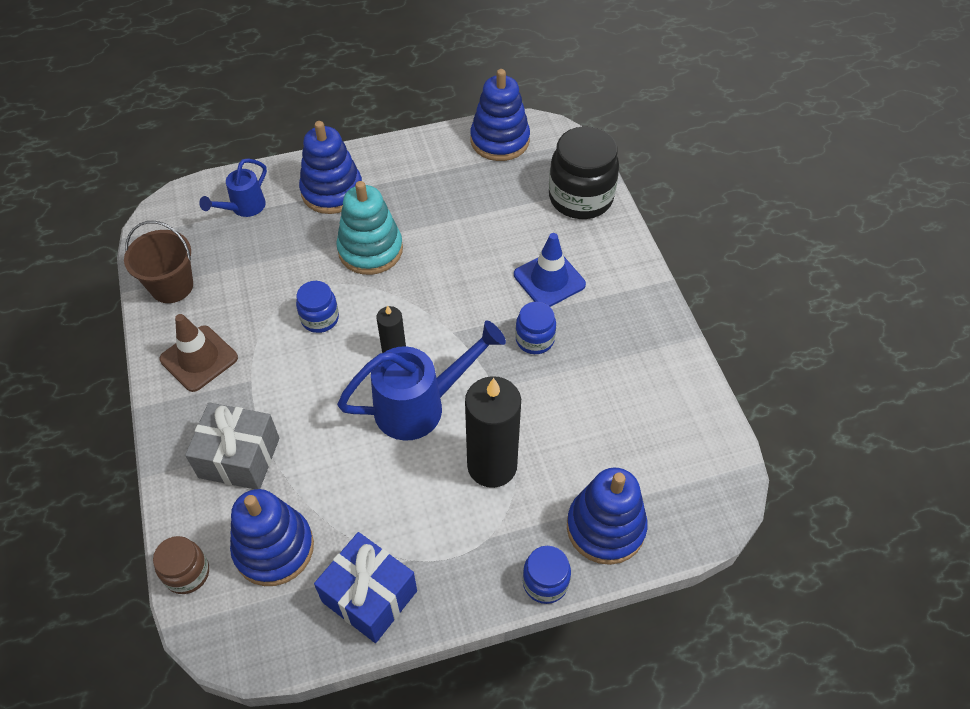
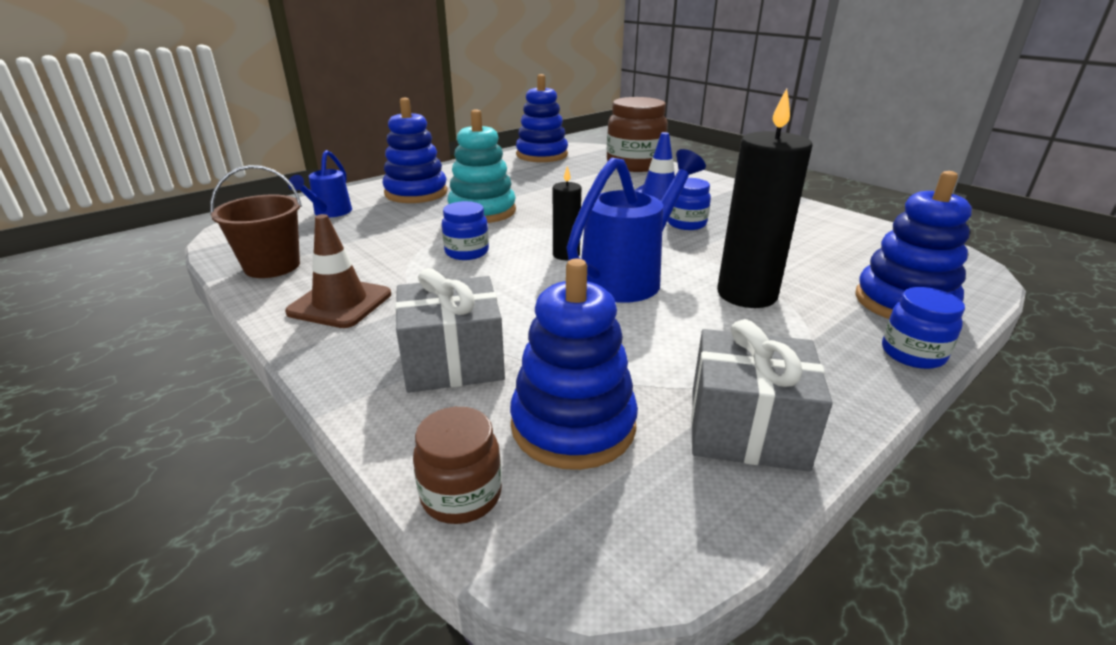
camera: 25 degrees left, 25 degrees down
(369, 596) = (746, 429): blue gift -> grey gift
(580, 198) = (634, 165): black jar -> brown jar

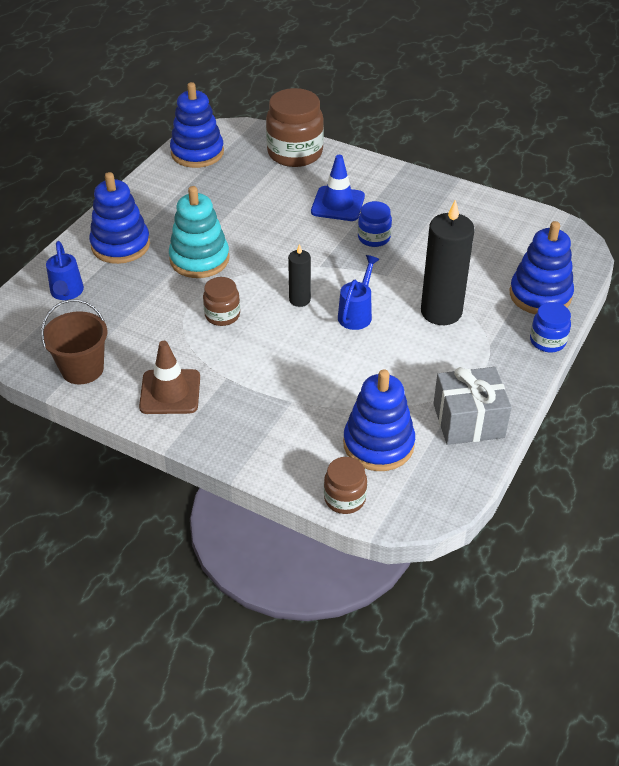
camera: 20 degrees left, 15 degrees up
(453, 361) = (284, 420): grey gift -> none
(467, 252) = (222, 315): blue jar -> brown jar
(630, 277) = (357, 313): blue watering can -> blue watering can, size x0.58

